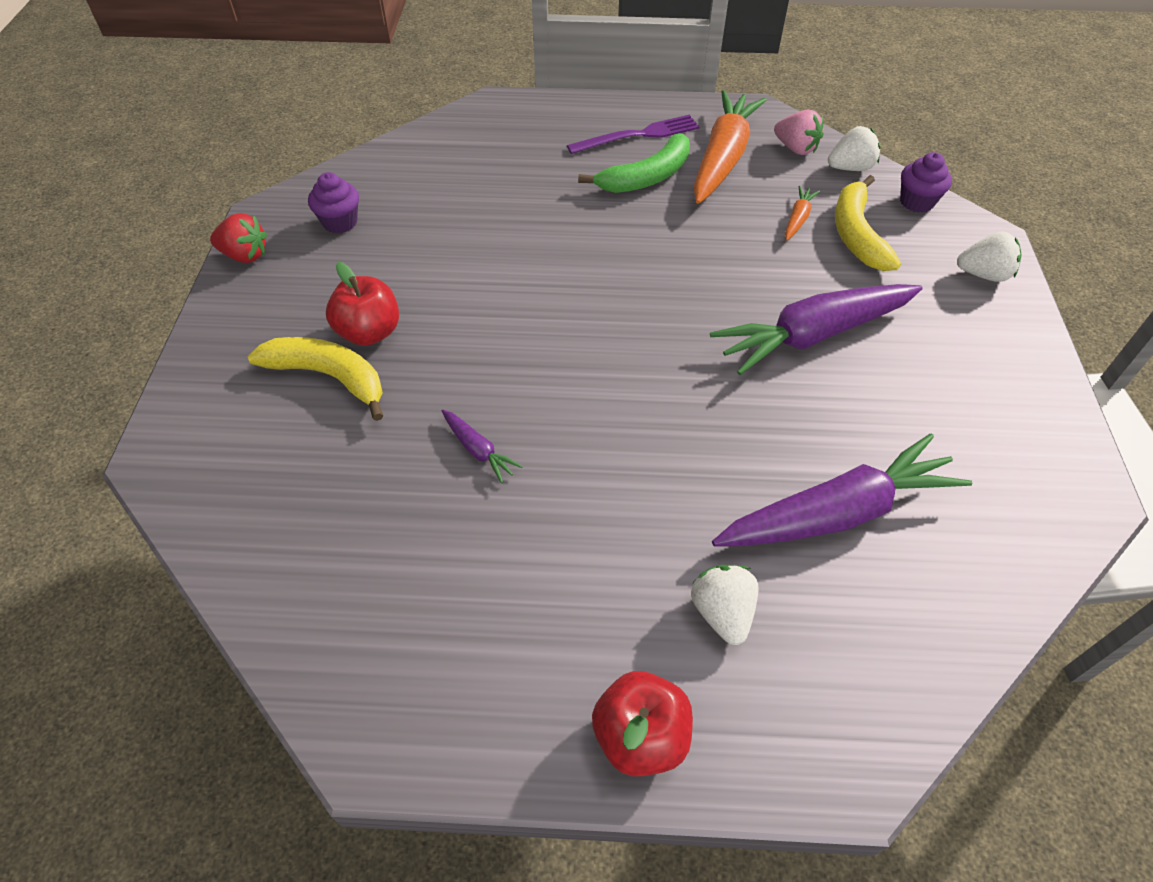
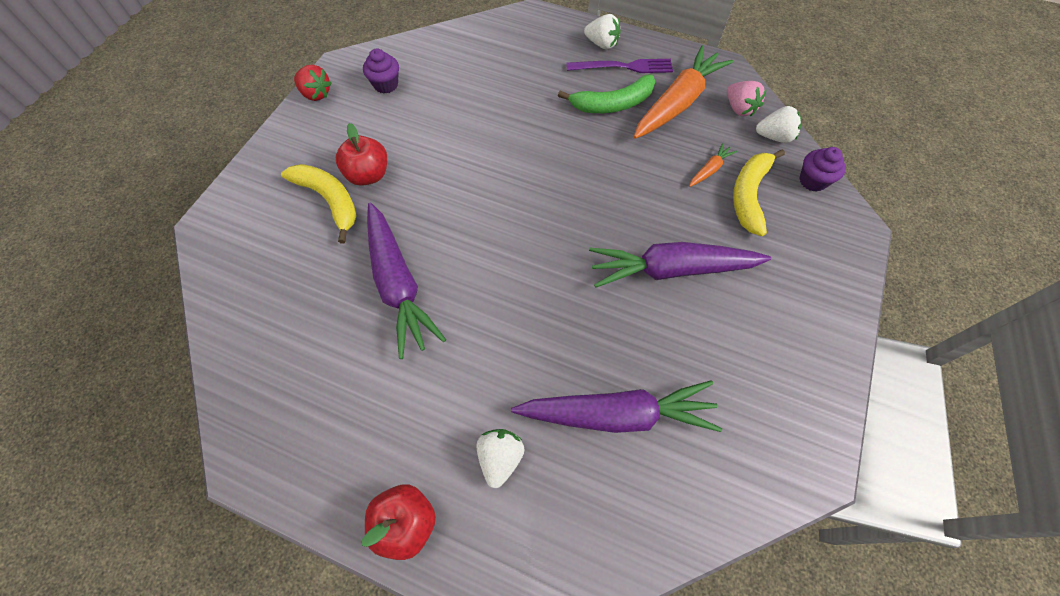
camera: 20 degrees right, 10 degrees up
(478, 450) = (398, 284): purple carrot -> purple carrot, size x2.32
(983, 274) = (833, 259): white strawberry -> white strawberry (602, 44)

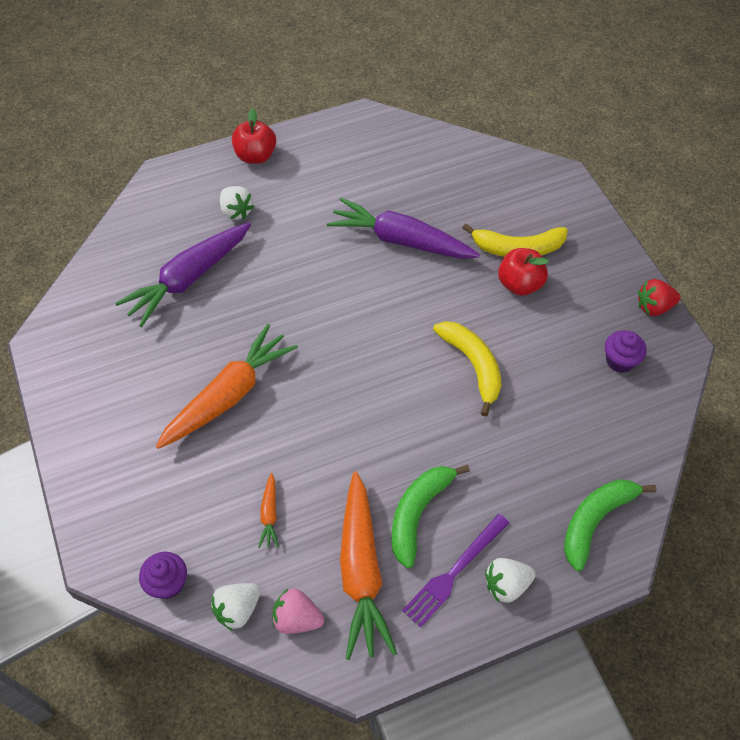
camera: 135 degrees right, 5 degrees down
(518, 34) = (594, 521): none -> green banana
(671, 270) = (229, 395): purple carrot -> orange carrot
(749, 195) = (216, 515): yellow banana -> yellow banana (473, 365)

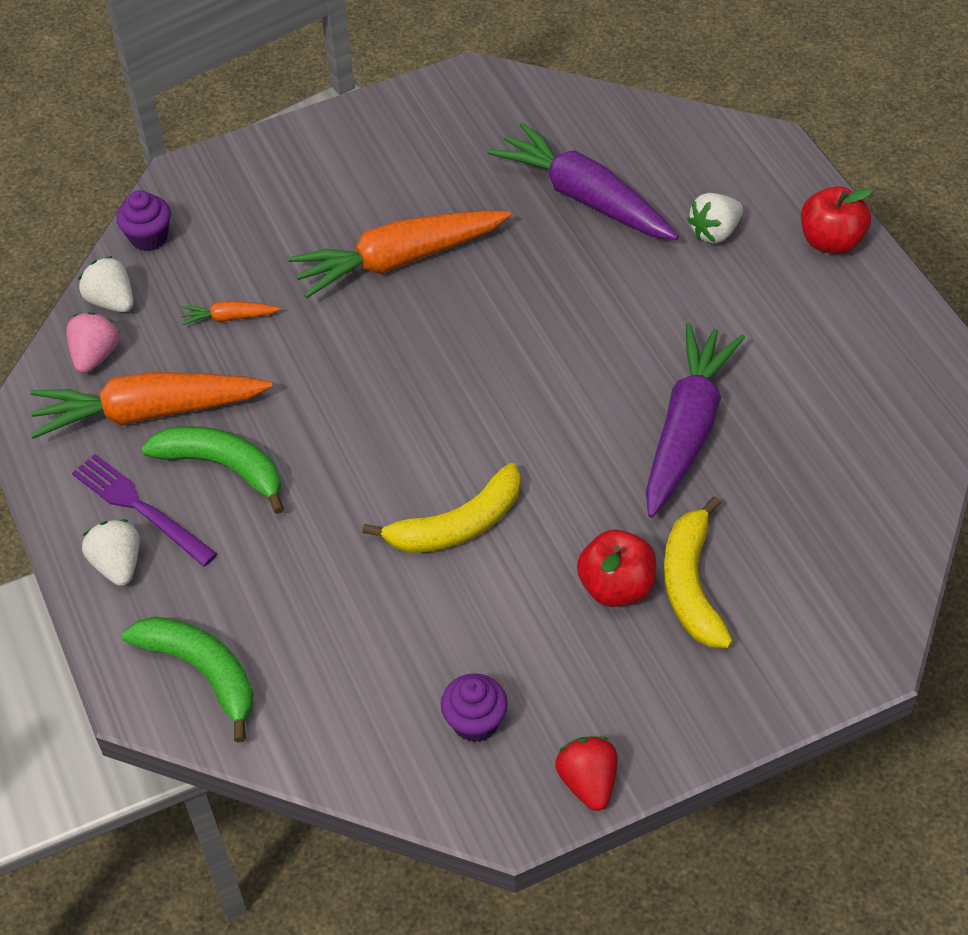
camera: 90 degrees right, 5 degrees down
(229, 395) = (399, 260): orange carrot -> orange carrot turned 120 degrees clockwise

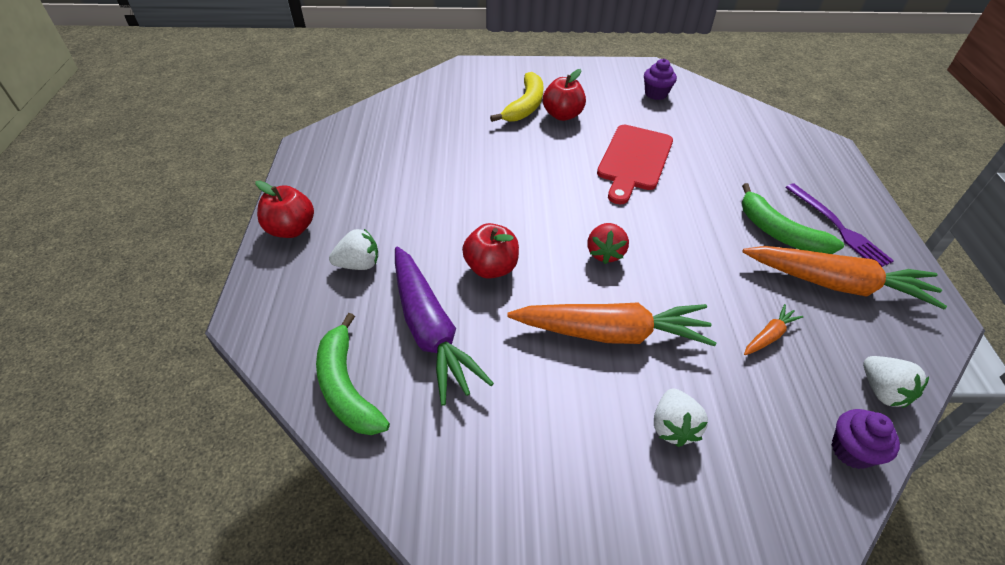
camera: 160 degrees left, 5 degrees down
(96, 356) = (889, 344): pink strawberry -> none
(118, 564) = (850, 203): white strawberry -> white strawberry (673, 427)
(202, 671) = (794, 145): green banana -> green banana (346, 387)
(230, 318) = (769, 336): orange carrot -> orange carrot turned 60 degrees counterclockwise
(458, 525) = (634, 160): yellow banana -> red cutting board
(565, 282) = (491, 268): none -> red apple
(588, 782) = (613, 67): red strawberry -> red strawberry (605, 253)
(687, 429) = (477, 162): purple carrot -> none

